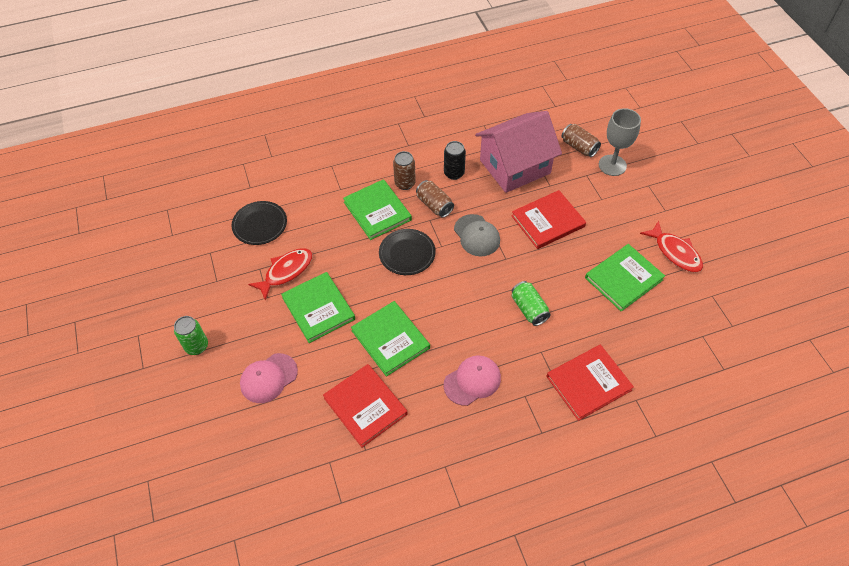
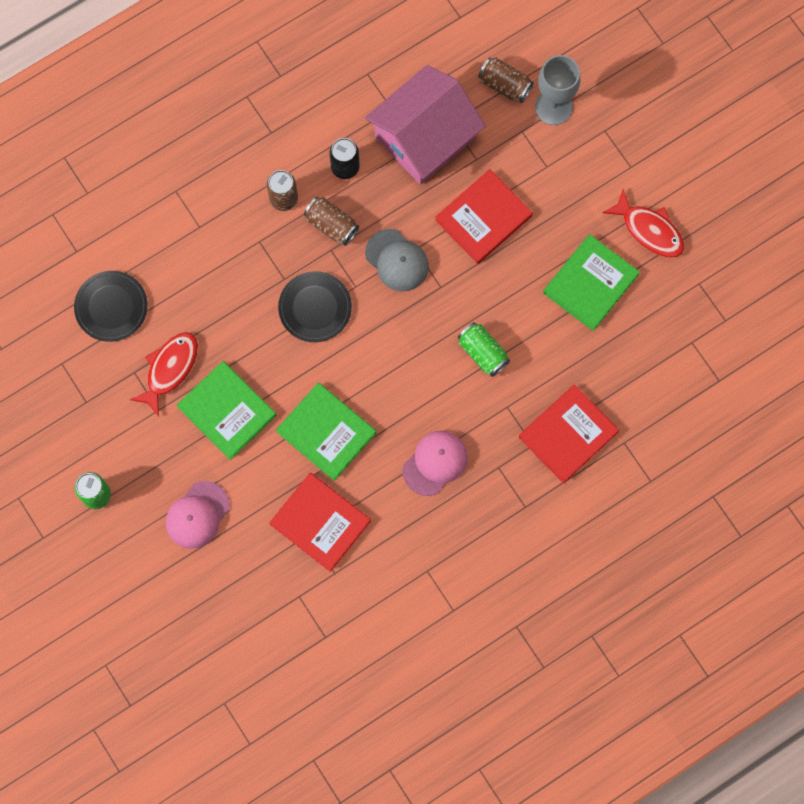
camera: 15 degrees left, 20 degrees up
(377, 211) = (259, 251): green book -> none

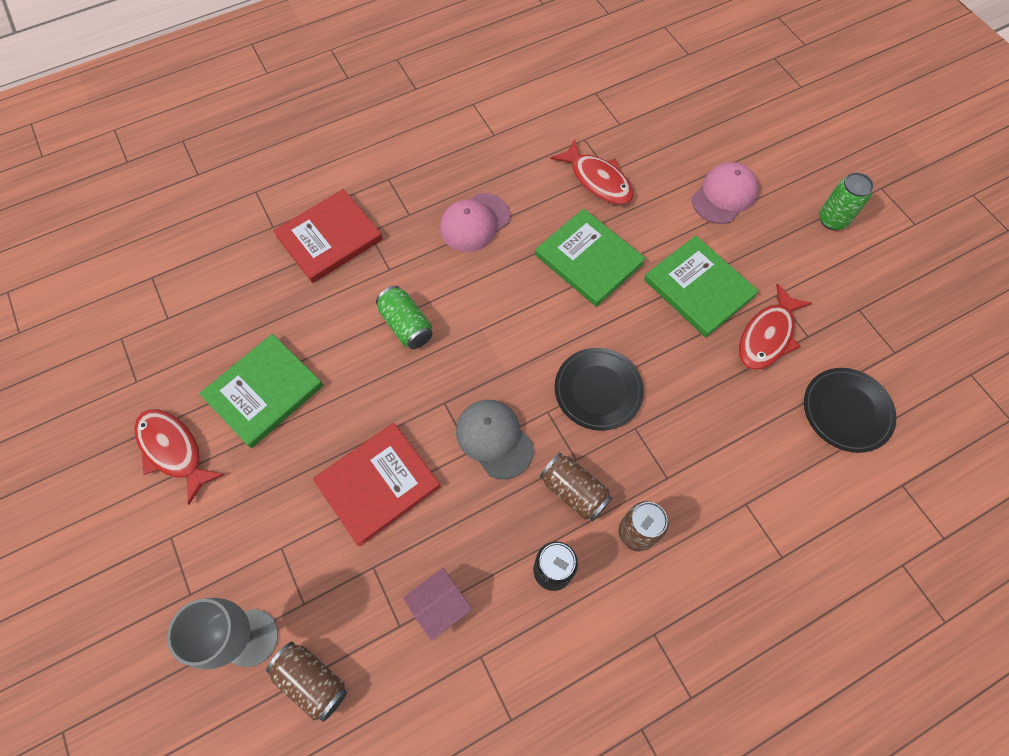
camera: 175 degrees left, 10 degrees down
(320, 522) = (597, 180): red book -> red fish
(424, 138) = (439, 605): pink house -> pink house, size x0.41

